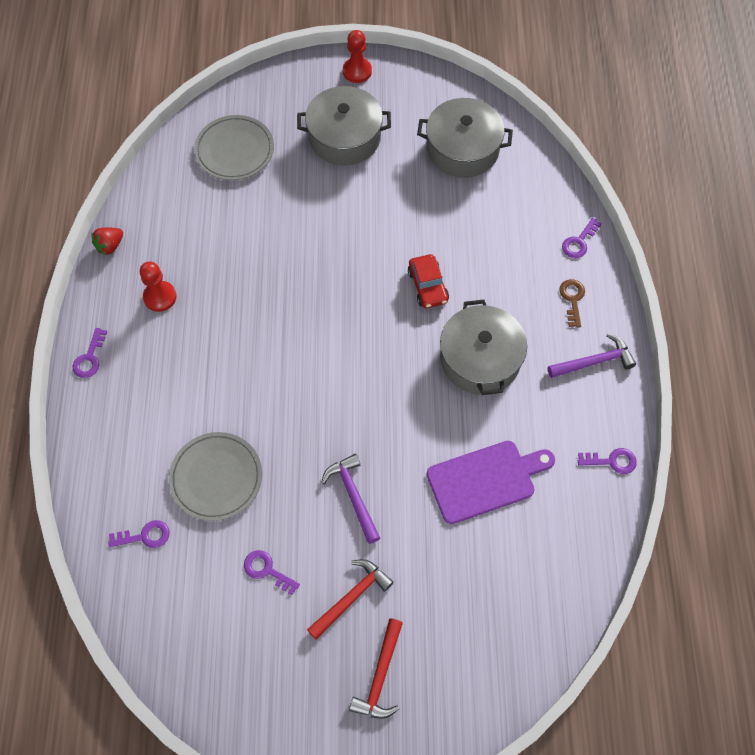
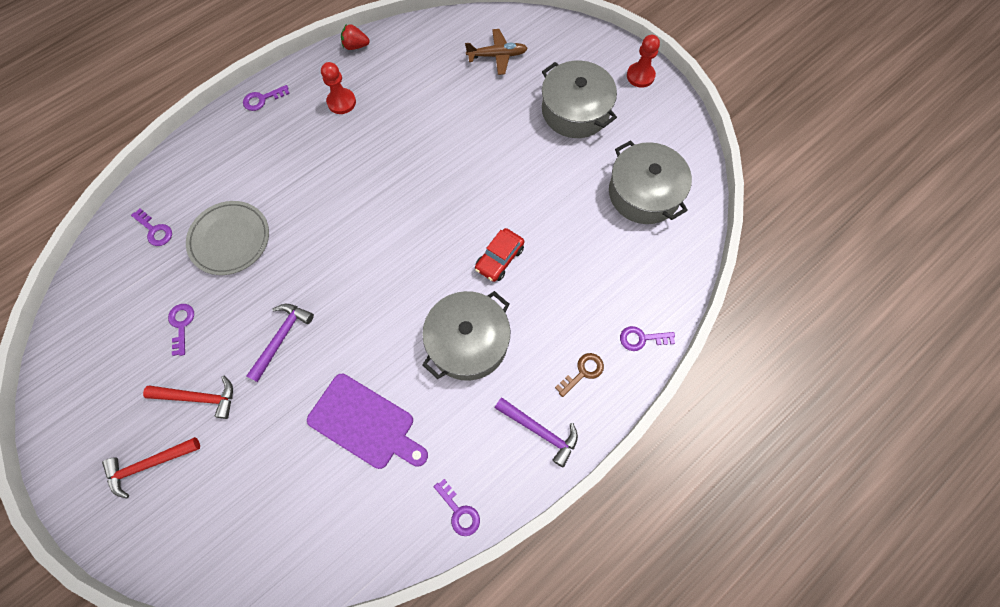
camera: 50 degrees right, 5 degrees up
(234, 150) = (497, 56): grey plate -> brown plane

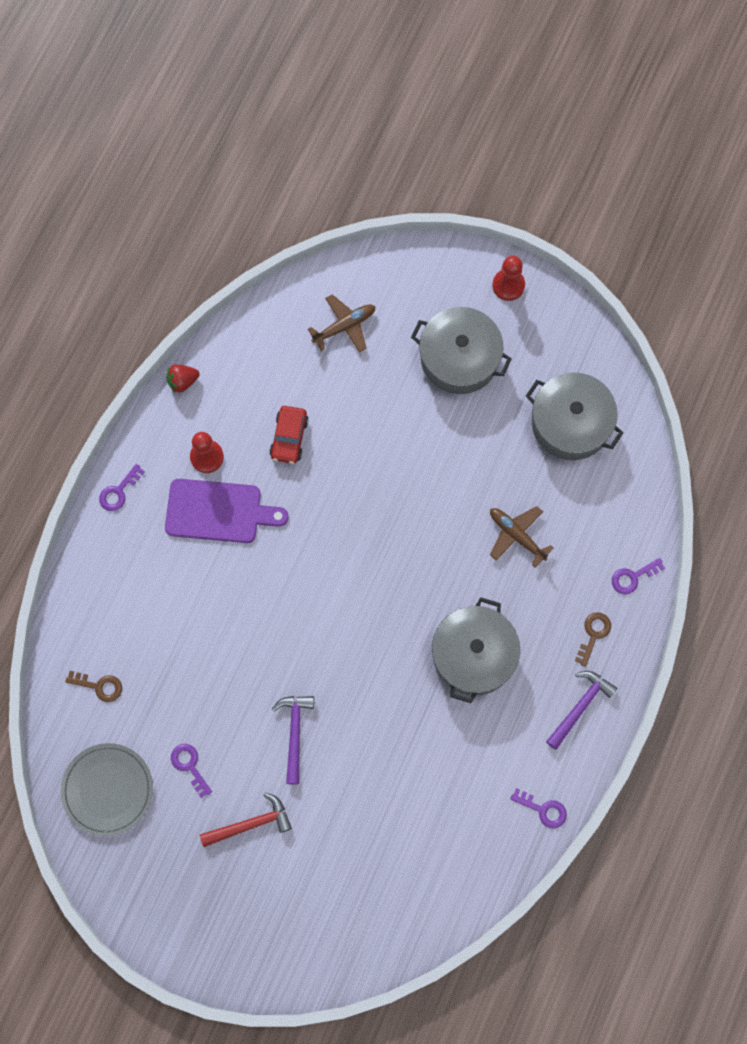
camera: 25 degrees left, 5 degrees up
(149, 465) = (243, 903): red hammer -> none
(155, 230) = (99, 686): purple key -> brown key
(230, 239) = (182, 660): grey plate -> grey plate (107, 790)
(365, 423) = (419, 774): purple cutting board -> purple cutting board (218, 511)
(499, 258) = (462, 558): red car -> red car (289, 438)
(540, 431) = (580, 706): purple hammer -> purple hammer turned 60 degrees counterclockwise
(555, 260) = (516, 535): none -> brown plane

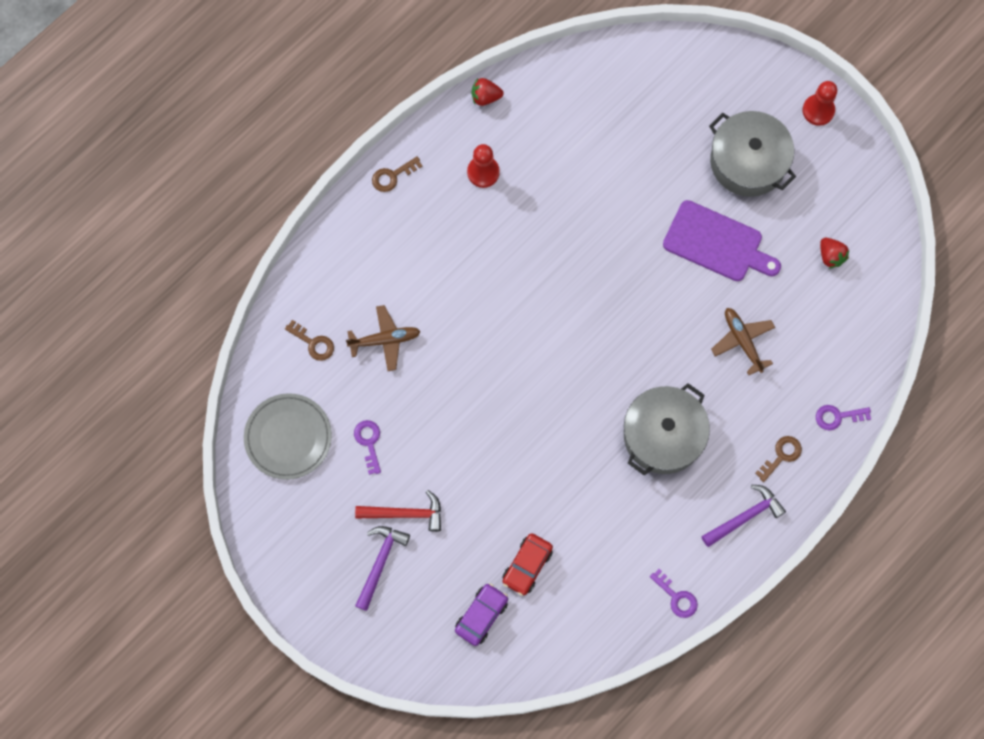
camera: 20 degrees right, 0 degrees up
(119, 491) = (392, 176): purple key -> brown key
(218, 511) = (476, 225): purple cutting board -> purple cutting board (717, 243)
(289, 438) = (564, 180): red car -> red car (527, 566)
(294, 733) = (474, 447): purple hammer -> purple hammer (380, 562)
(344, 326) = (652, 97): brown plane -> brown plane (385, 340)
(361, 898) = (481, 615): none -> purple car
(571, 423) = (831, 256): grey pot -> red strawberry

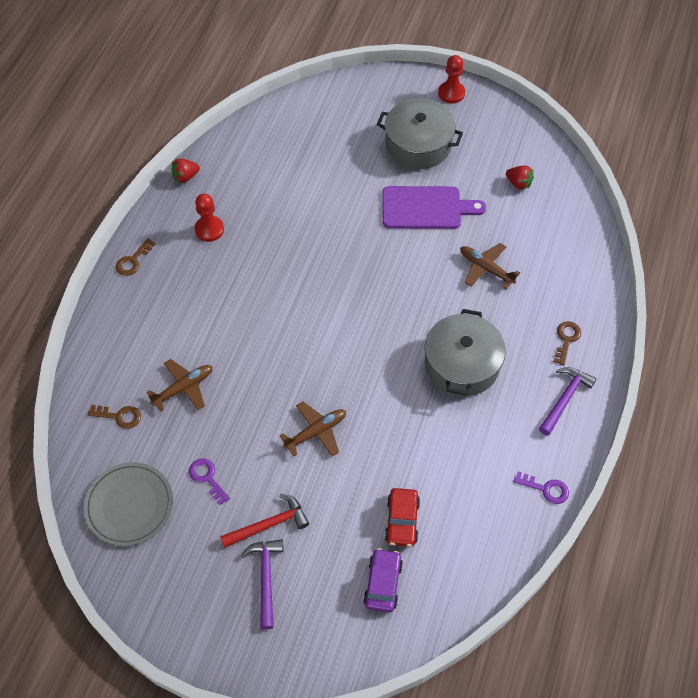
camera: 25 degrees left, 15 degrees down
(489, 442) = (316, 432): none -> brown plane
(838, 417) = (593, 292): purple key -> none

